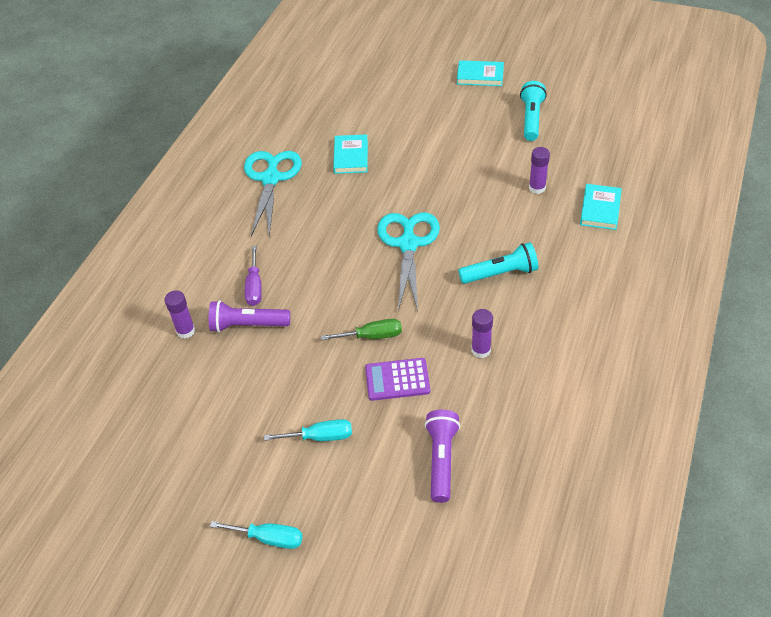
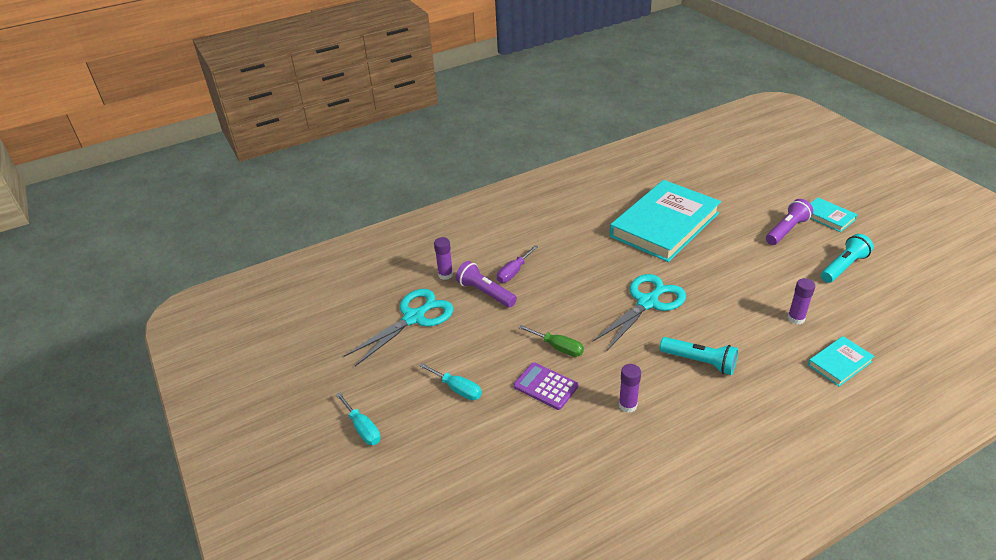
camera: 40 degrees right, 10 degrees down
(271, 178) = (593, 212): turquoise scissors -> turquoise scissors (414, 318)
(351, 156) = (664, 225): turquoise book -> turquoise book, size x2.30
(441, 460) = (520, 459): purple flashlight -> purple flashlight (786, 230)

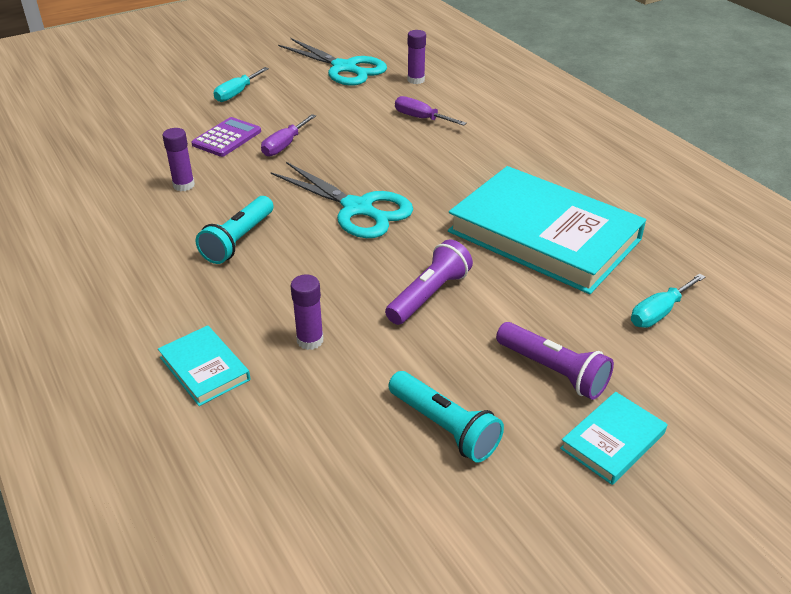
camera: 85 degrees right, 0 degrees up
(362, 428) = (202, 56): turquoise screwdriver -> turquoise screwdriver (659, 312)
(485, 293) = (383, 103): purple flashlight -> purple flashlight (429, 295)
(558, 347) = (284, 145): green screwdriver -> purple screwdriver

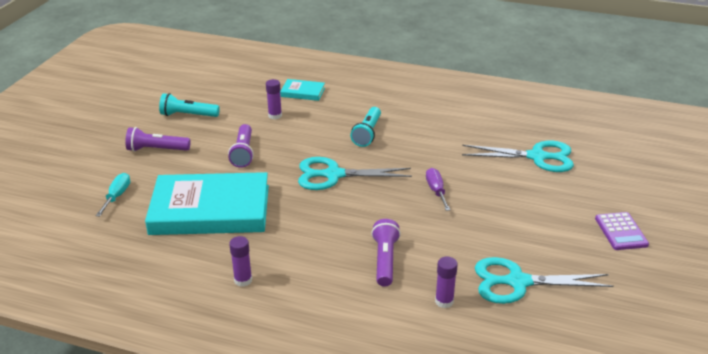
camera: 140 degrees right, 5 degrees down
(135, 129) = (537, 157): none -> turquoise scissors
(184, 185) = (443, 143): purple glue stick -> purple glue stick (243, 280)
(227, 138) = (477, 178): purple calculator -> purple calculator (621, 232)
(237, 93) = (539, 212): turquoise screwdriver -> none
(238, 240) = (367, 133): turquoise flashlight -> turquoise flashlight turned 150 degrees counterclockwise
(421, 118) = (385, 260): purple screwdriver -> purple flashlight
(612, 441) = (115, 138): turquoise book -> none

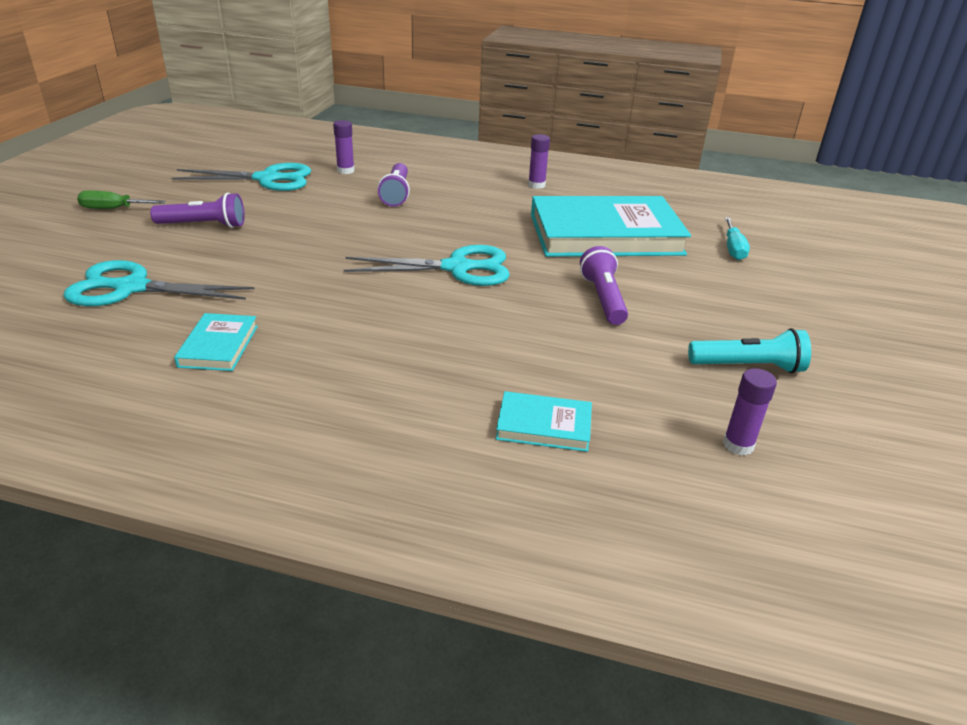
camera: 175 degrees right, 0 degrees up
(157, 149) = (742, 305): purple flashlight -> purple flashlight (204, 225)
(275, 116) = (581, 365): purple glue stick -> purple glue stick (738, 445)
(367, 133) = (403, 328): turquoise flashlight -> none
(436, 191) = (316, 248): purple screwdriver -> none
(462, 124) = (219, 346): none -> turquoise book
(621, 232) = (113, 209): purple calculator -> green screwdriver

